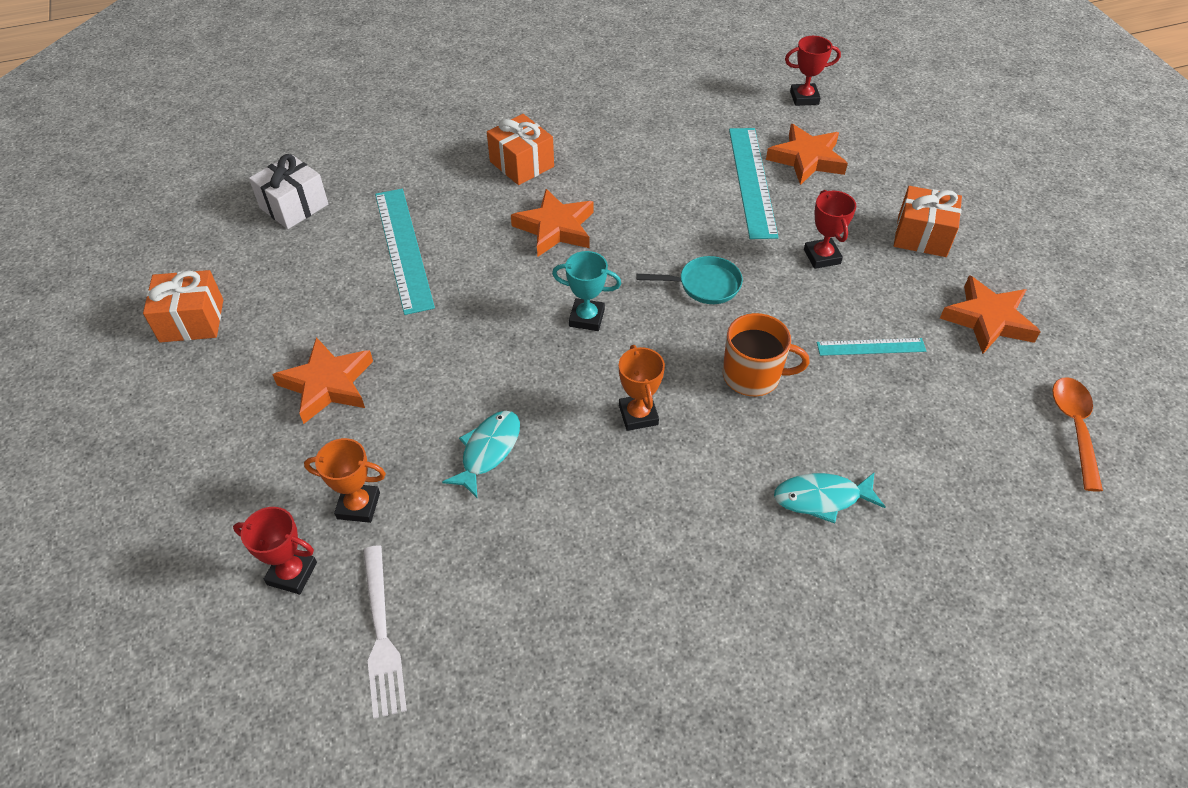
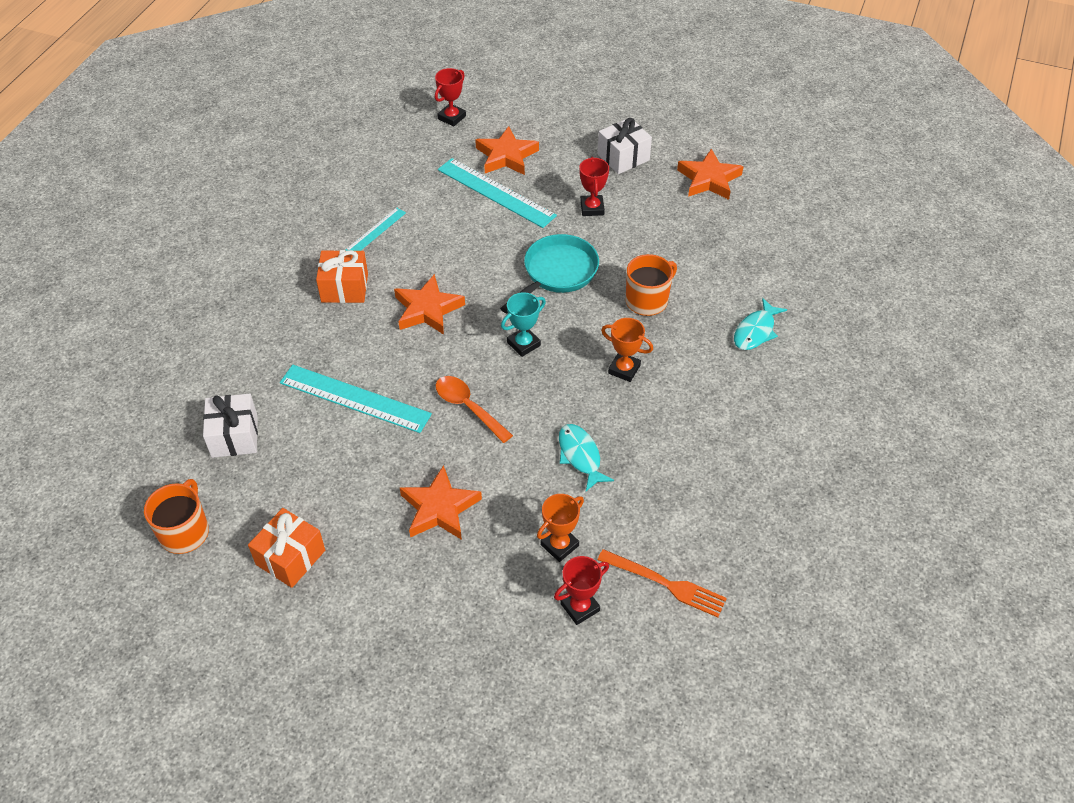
camera: 50 degrees left, 0 degrees up
(170, 242) = (185, 532): none -> orange mug
(382, 636) = (667, 584): white fork -> orange fork
(704, 285) = (557, 273): turquoise pan -> turquoise pan, size x1.55
(822, 257) = (592, 208): red trophy -> red trophy turned 60 degrees clockwise
(871, 347) = (678, 238): turquoise ruler -> turquoise ruler (375, 231)
(921, 236) = (623, 157): orange gift -> white gift
(1074, 428) = (806, 204): orange spoon -> orange spoon (468, 407)

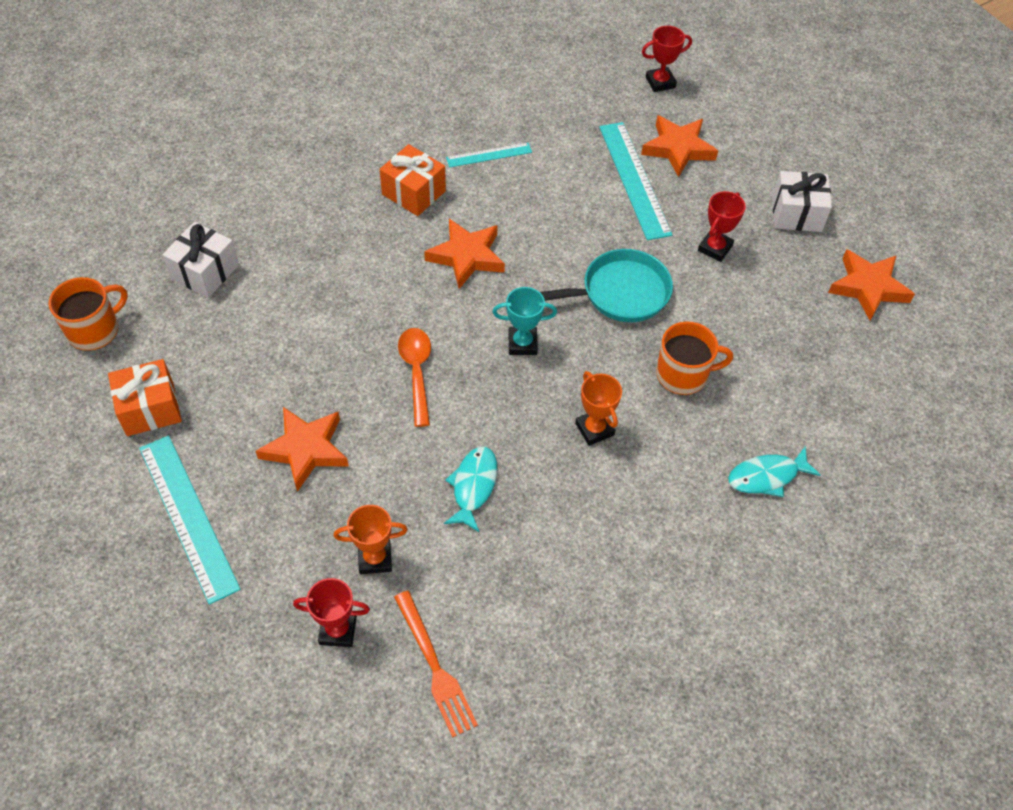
camera: 35 degrees right, 5 degrees up
(354, 399) = (329, 301): turquoise ruler -> turquoise ruler (187, 517)

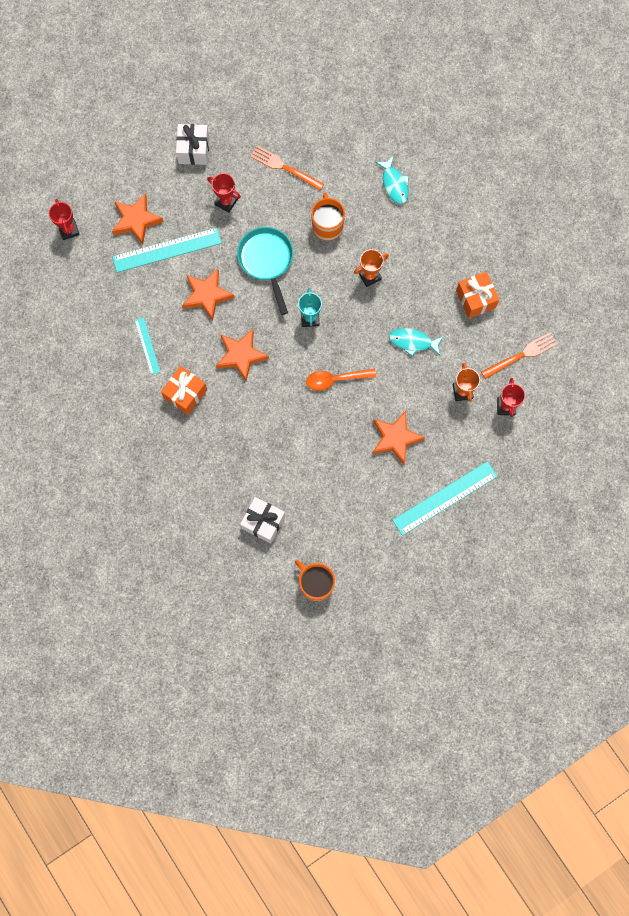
camera: 90 degrees left, 20 degrees up
(150, 409) = (373, 535): orange gift -> orange gift (475, 299)
(781, 321) = (284, 167): none -> orange fork
(868, 287) = (254, 114): orange star -> orange star (207, 295)

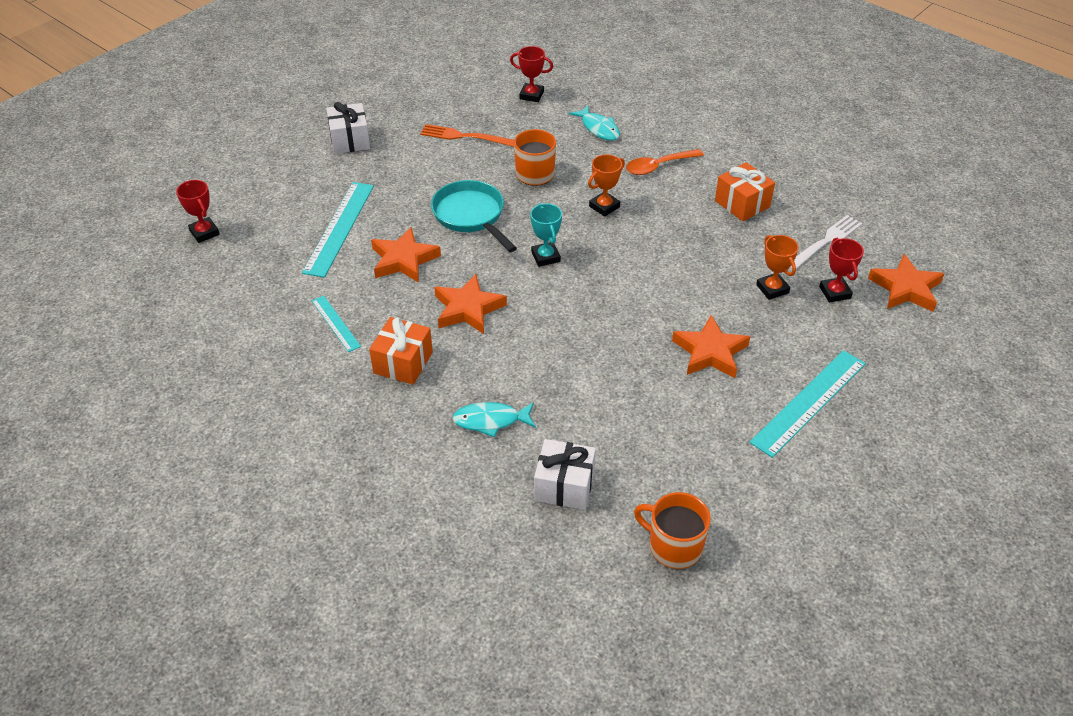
camera: 15 degrees left, 30 degrees down
(136, 220) = (292, 209): orange star -> orange star (906, 288)
(167, 250) = (339, 228): turquoise ruler -> turquoise ruler turned 45 degrees counterclockwise
(226, 202) = (402, 175): red trophy -> red trophy (531, 95)
(335, 379) = (603, 309): orange spoon -> orange spoon (658, 166)
(413, 342) = (686, 254): turquoise fish -> turquoise fish (490, 421)
(522, 355) = (826, 241): orange fork -> white fork

